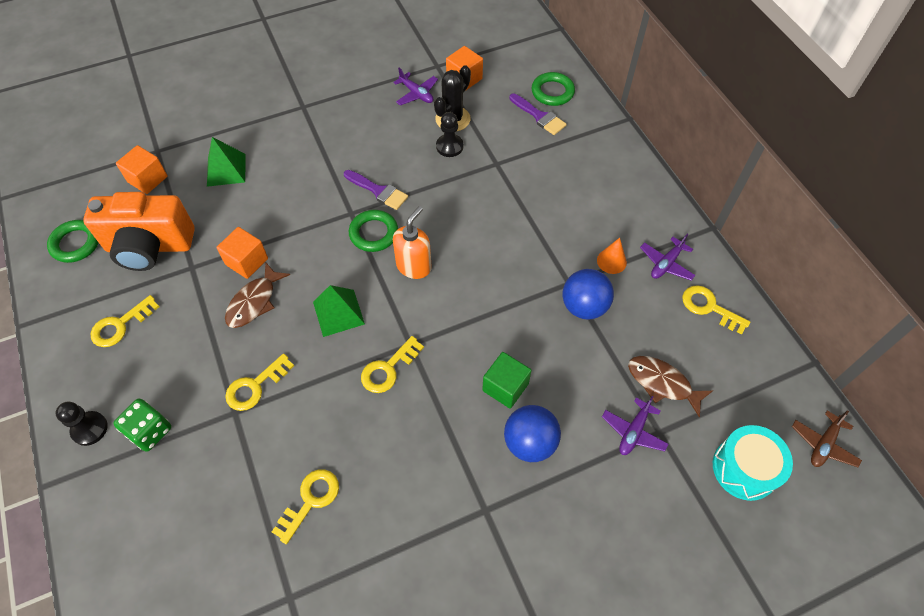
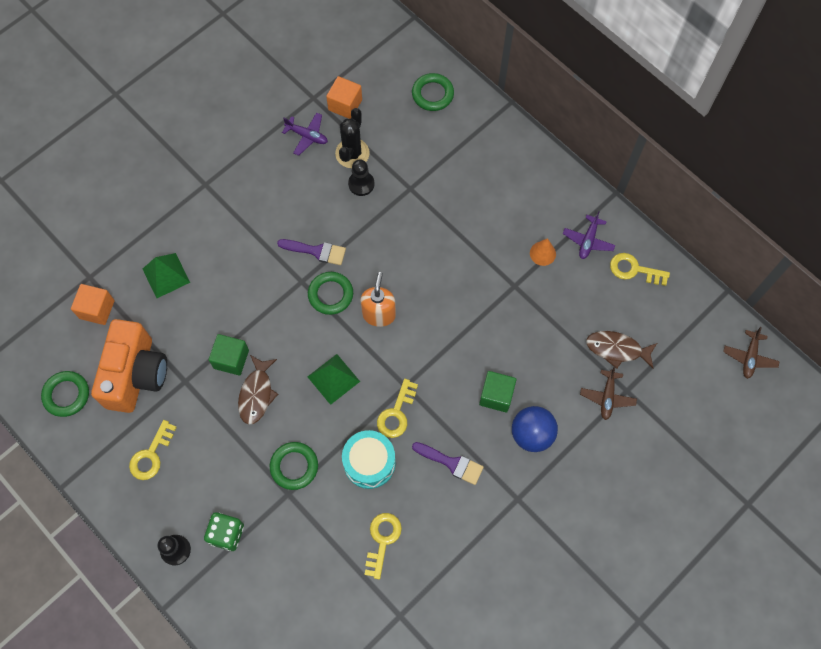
camera: 20 degrees left, 10 degrees up
(150, 246) = (136, 375): orange camera -> orange camera turned 60 degrees counterclockwise
(247, 261) = (231, 359): orange cube -> green cube
(255, 386) = (294, 466): yellow key -> green ring
(539, 116) = (430, 125): purple brush -> purple brush (451, 463)
(584, 306) = (534, 303): blue ball -> none
(633, 431) = (607, 397): purple plane -> brown plane
(744, 468) = (697, 397): turquoise drum -> turquoise drum (369, 463)

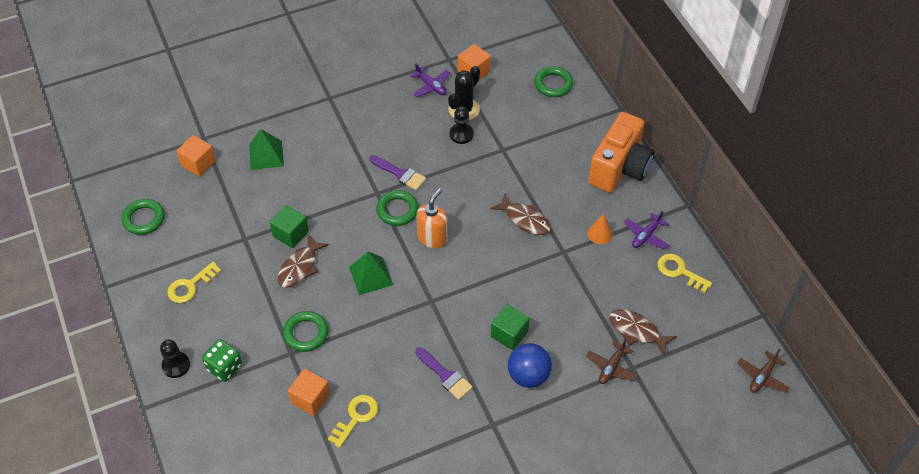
camera: 20 degrees right, 15 degrees down
(136, 375) = (207, 221): orange camera -> orange camera (619, 168)
(328, 536) = (310, 399): none -> orange cube
(369, 463) = (372, 351): turquoise drum -> none
(396, 413) = (413, 320): yellow key -> none
(463, 262) = (525, 219): none -> brown fish

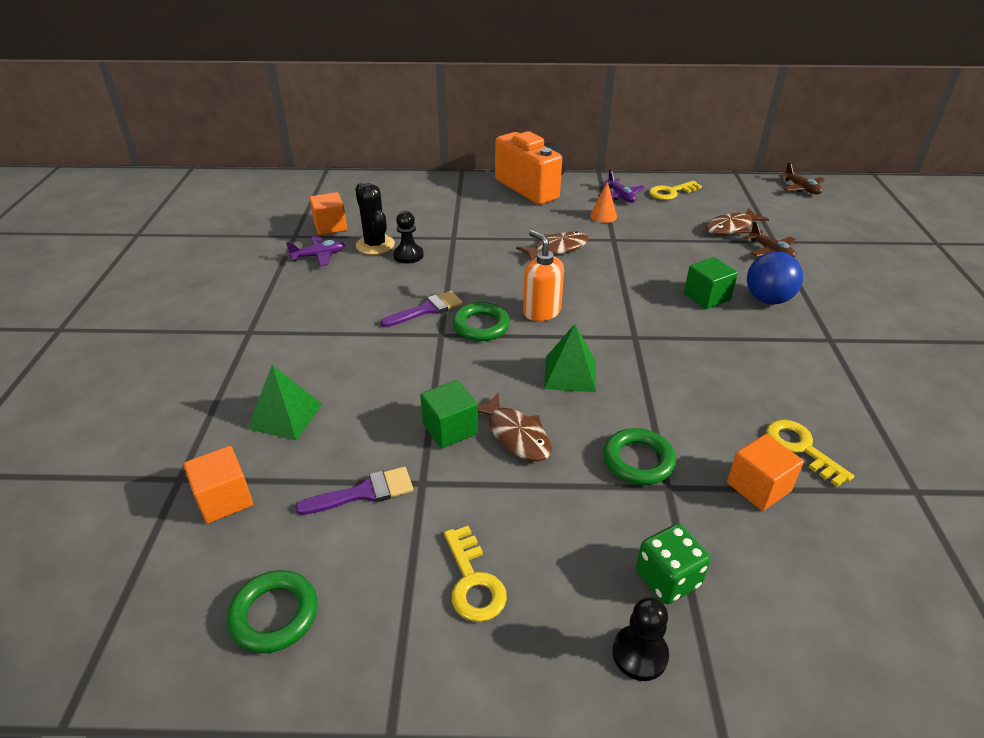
camera: 65 degrees left, 15 degrees down
(445, 375) = (751, 355): purple brush -> purple brush (364, 493)
(553, 84) = (397, 191): green ring -> none

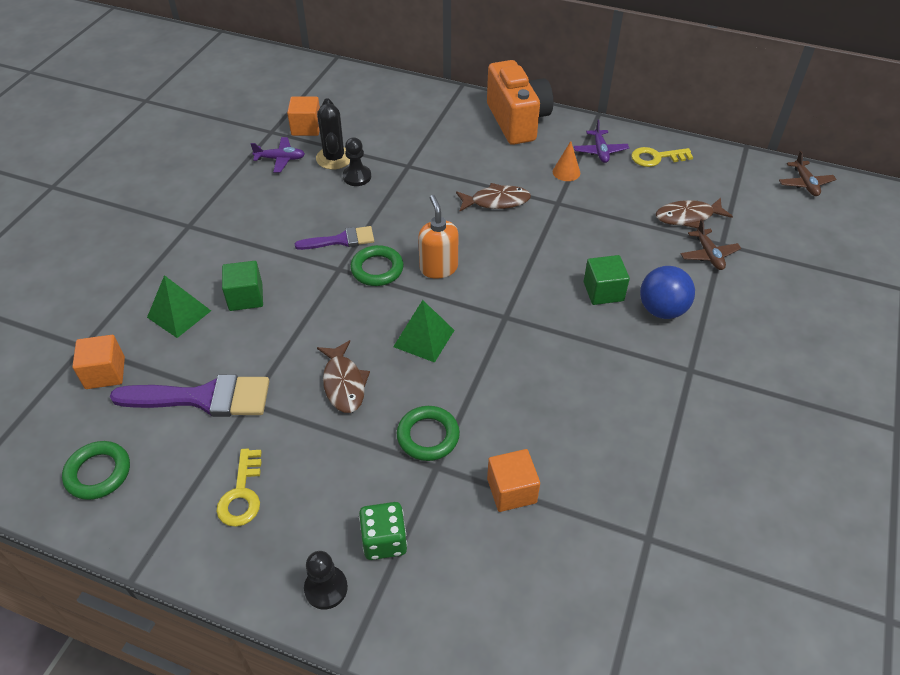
camera: 20 degrees right, 10 degrees up
(364, 493) = (203, 398): purple brush -> purple brush, size x1.68
(450, 429) = (296, 362): green cube -> green cube (246, 297)
(801, 448) = (576, 468): yellow key -> none

